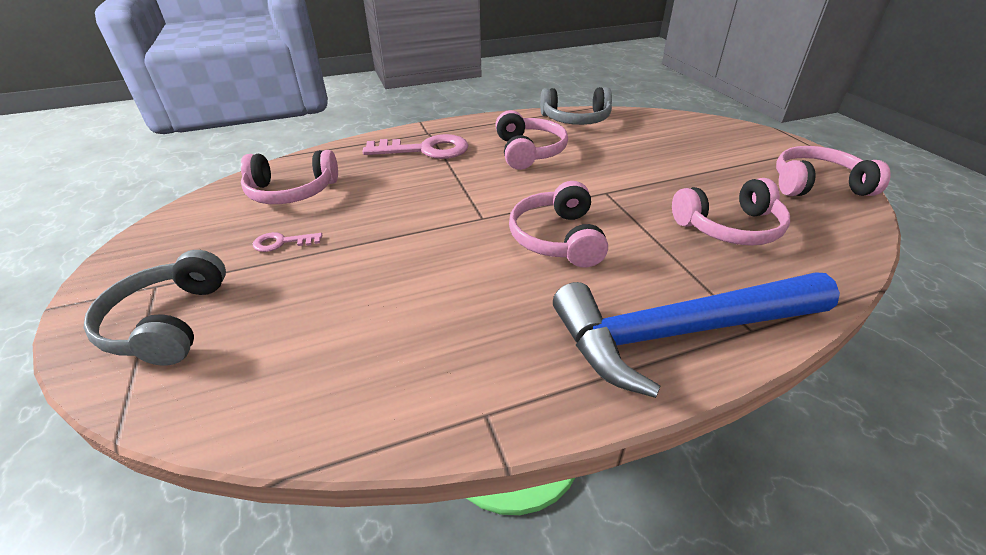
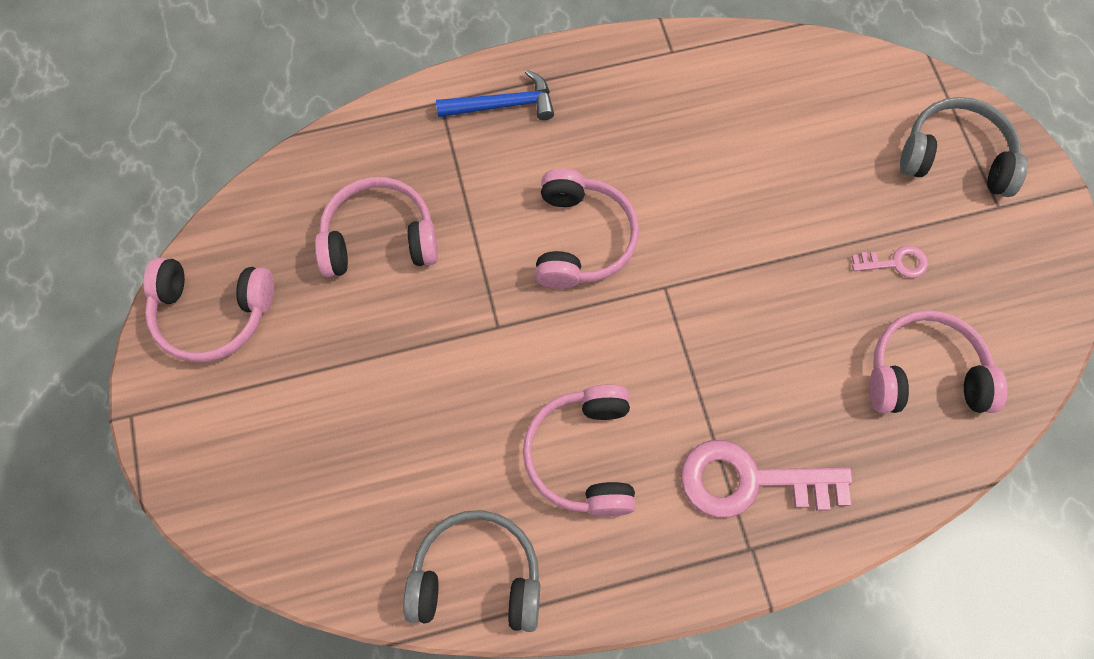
camera: 175 degrees left, 30 degrees up
(168, 322) = (955, 157): grey headphones -> grey headphones turned 75 degrees counterclockwise
(680, 333) = (502, 105): blue hammer -> blue hammer, size x0.49

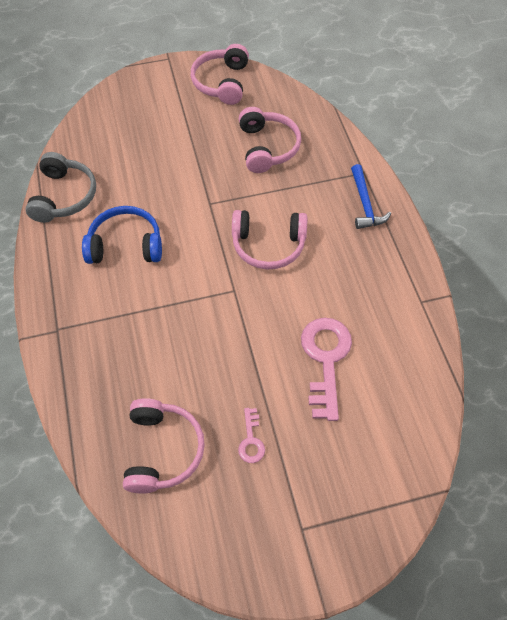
camera: 90 degrees right, 10 degrees down
(583, 456) = (126, 245): pink headphones -> blue headphones
(750, 481) = (99, 332): pink key -> pink key (325, 360)
(955, 157) = (346, 500): grey headphones -> none

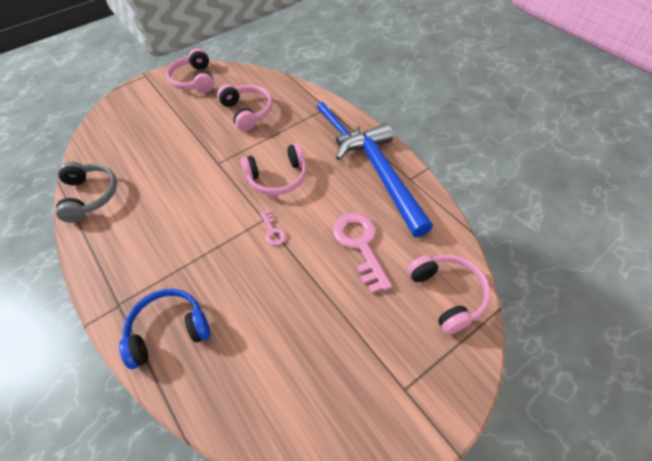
camera: 20 degrees left, 5 degrees down
(126, 245) = (158, 215): blue headphones -> blue headphones (168, 331)
(162, 450) = (255, 372): pink headphones -> pink headphones (447, 294)
(251, 440) = (329, 331): pink key -> pink key (273, 231)
(390, 288) = (383, 177): none -> blue hammer

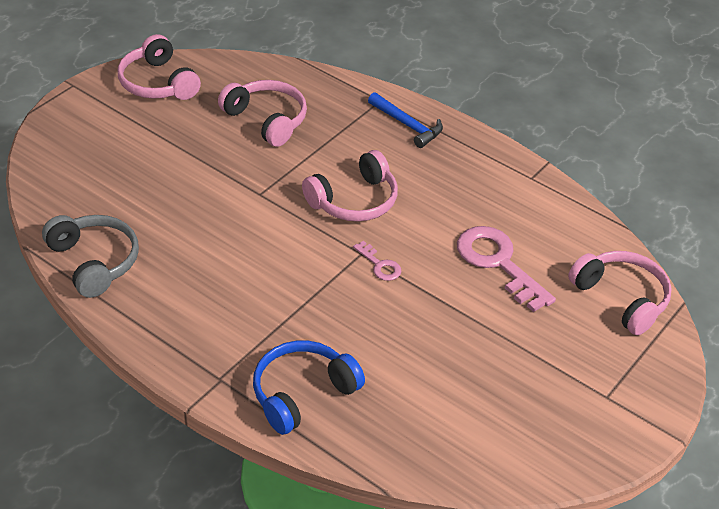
camera: 20 degrees left, 10 degrees down
(383, 177) = (496, 181): blue hammer -> none

